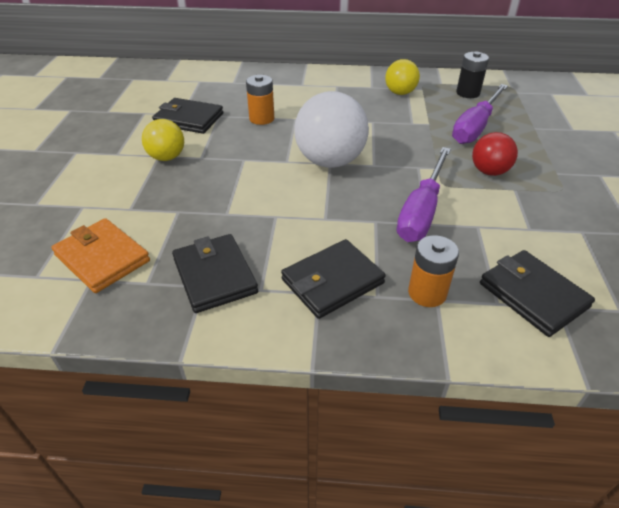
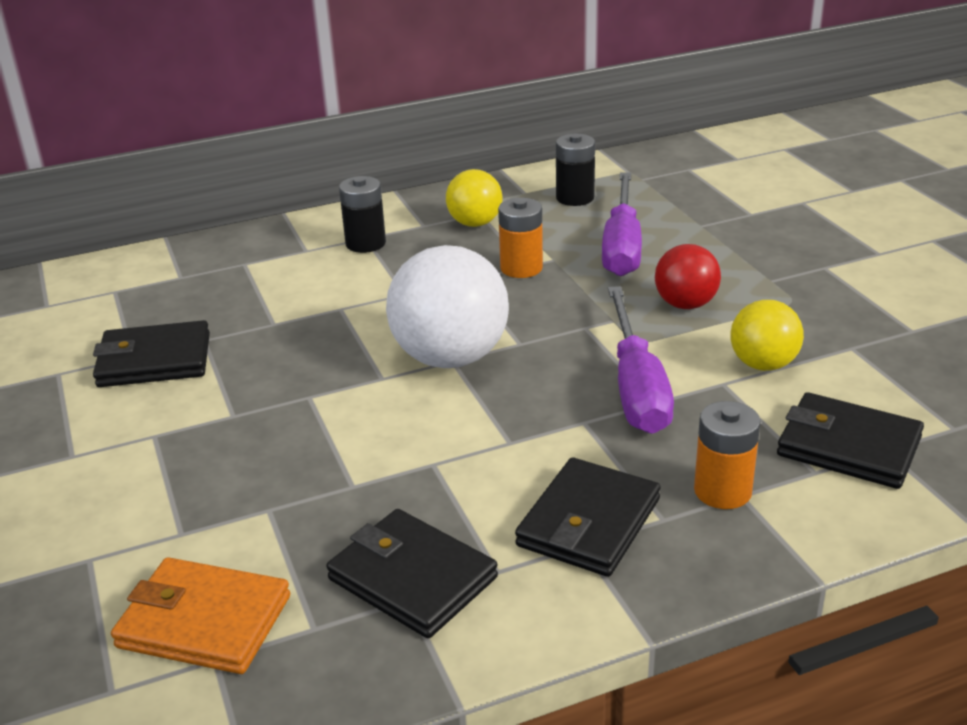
camera: 25 degrees left, 10 degrees down
(167, 157) = (172, 433): yellow ball -> yellow ball (763, 364)
(261, 118) = (284, 324): orange battery -> orange battery (521, 268)
(334, 89) = (365, 243): none -> black battery

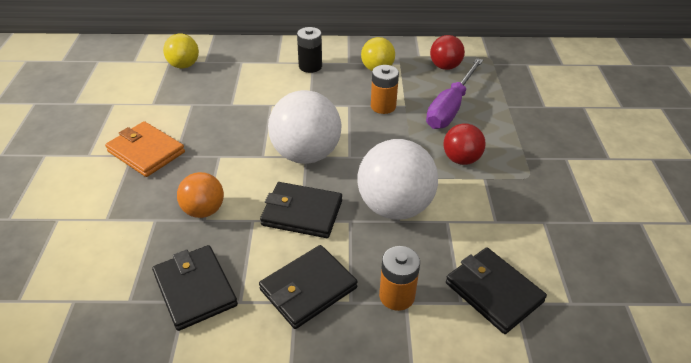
camera: 20 degrees right, 10 degrees up
(154, 360) = (161, 110): black wallet -> black wallet (302, 213)
(204, 622) = (82, 276): orange wallet -> orange wallet (146, 152)
(342, 474) = (204, 210): none -> orange ball
(575, 198) = (445, 67): black battery -> red ball
(636, 387) = (394, 207): purple screwdriver -> white ball
(763, 364) = (480, 216): yellow ball -> yellow ball (184, 65)

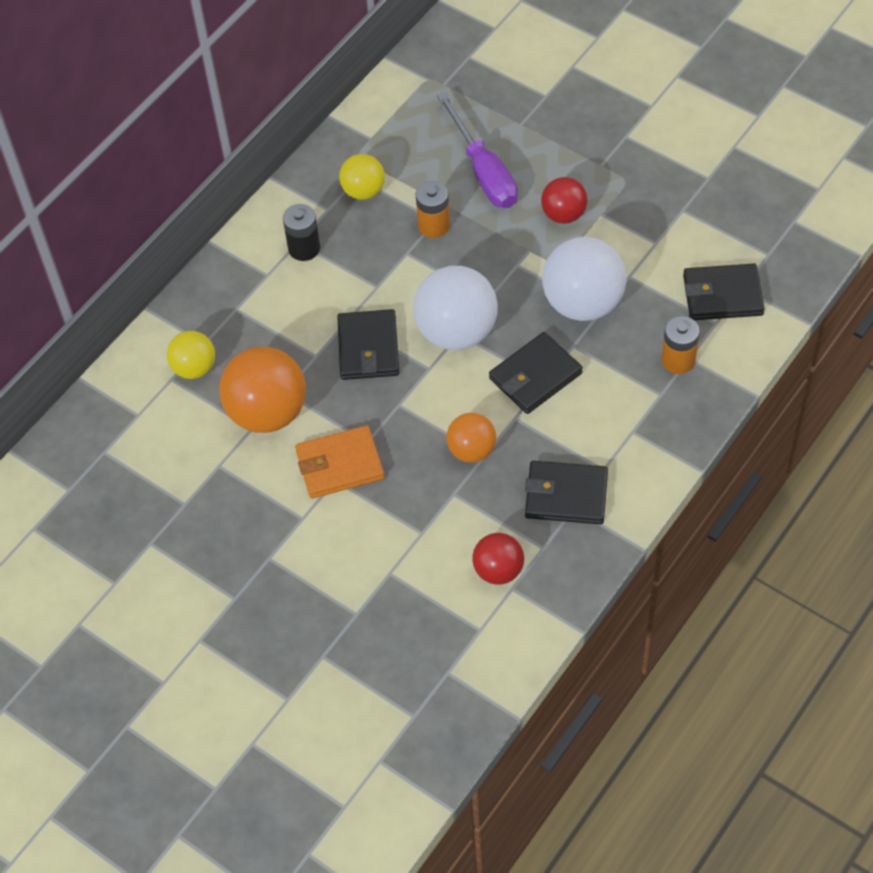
camera: 50 degrees left, 15 degrees up
(170, 104) = (267, 412): none -> orange ball
(308, 289) = (626, 415): black wallet -> black wallet (368, 348)
(445, 67) = (412, 129): red ball -> red ball (498, 570)

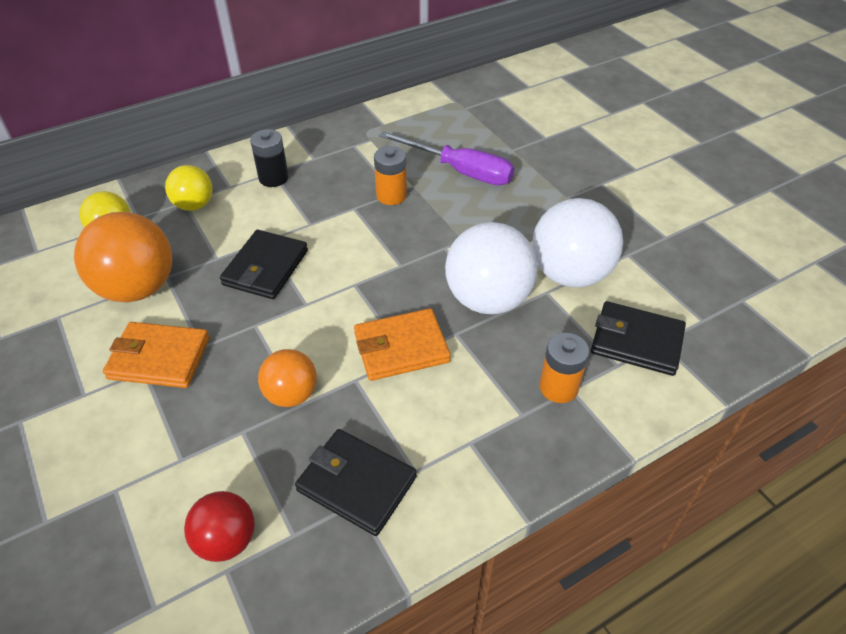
camera: 20 degrees right, 10 degrees down
(363, 191) = (351, 155): yellow ball -> yellow ball (194, 205)
(456, 331) = (353, 282): white ball -> white ball (570, 274)
(483, 171) = (460, 171): purple screwdriver -> purple screwdriver turned 60 degrees counterclockwise
(535, 376) = (401, 348): black wallet -> orange wallet
(563, 214) = (511, 223): red ball -> none

